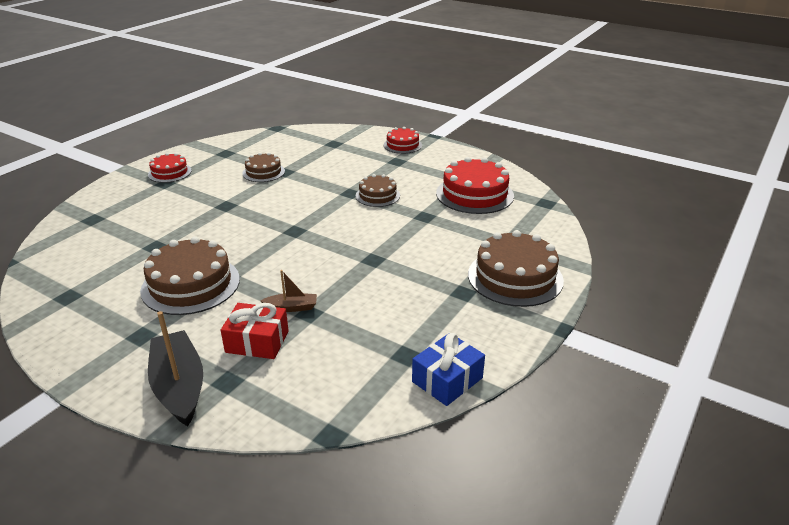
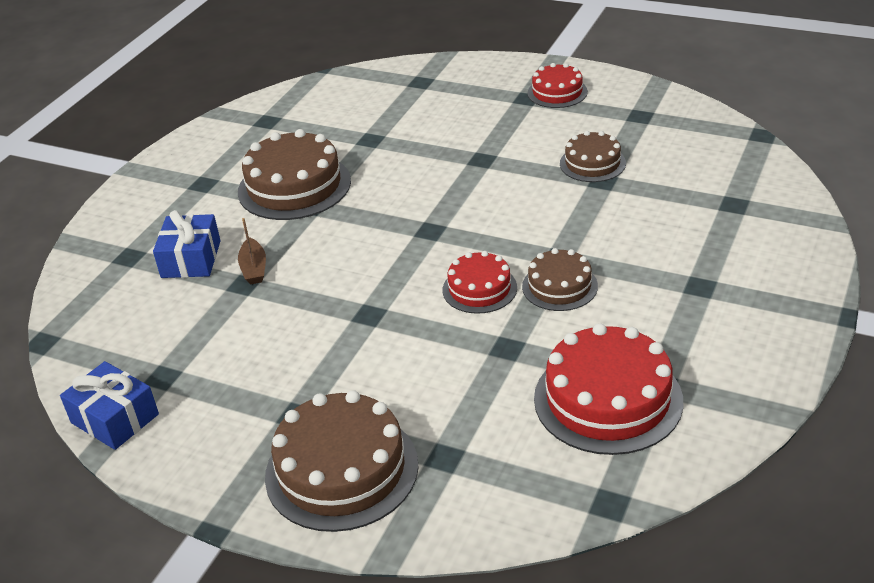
camera: 85 degrees right, 5 degrees up
(179, 386) = (124, 229): black boat -> none
(257, 341) = (191, 259): red gift -> blue gift
(402, 145) = (774, 282): red cake -> red cake (479, 289)

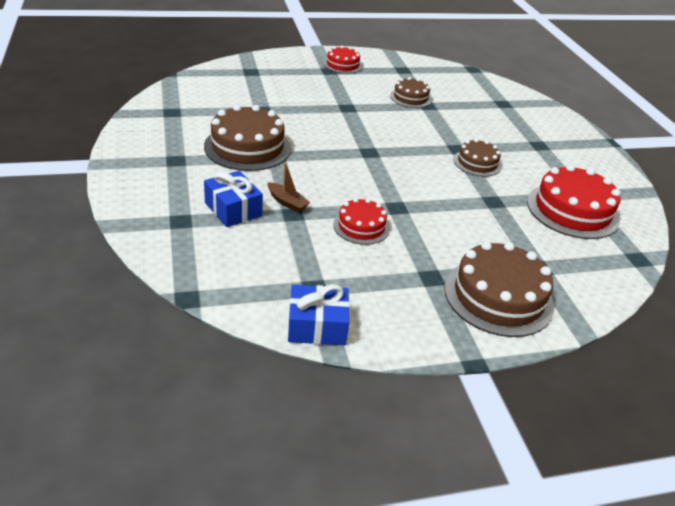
camera: 45 degrees left, 0 degrees up
(479, 289) = (439, 175): red cake -> red cake (361, 226)

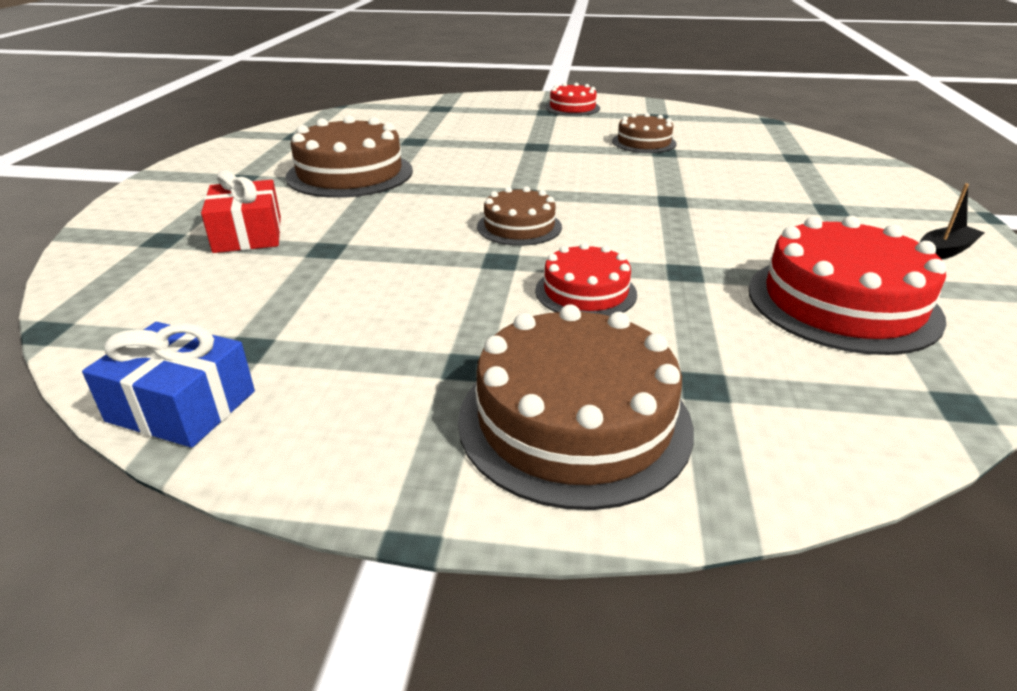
camera: 25 degrees right, 5 degrees down
(233, 209) = (248, 234): blue gift -> red gift
(287, 202) = (333, 235): brown boat -> none
(361, 226) = (415, 277): red cake -> red cake (585, 292)
(477, 163) = (694, 220): brown cake -> brown cake (519, 227)
(602, 170) = (944, 251): none -> black boat

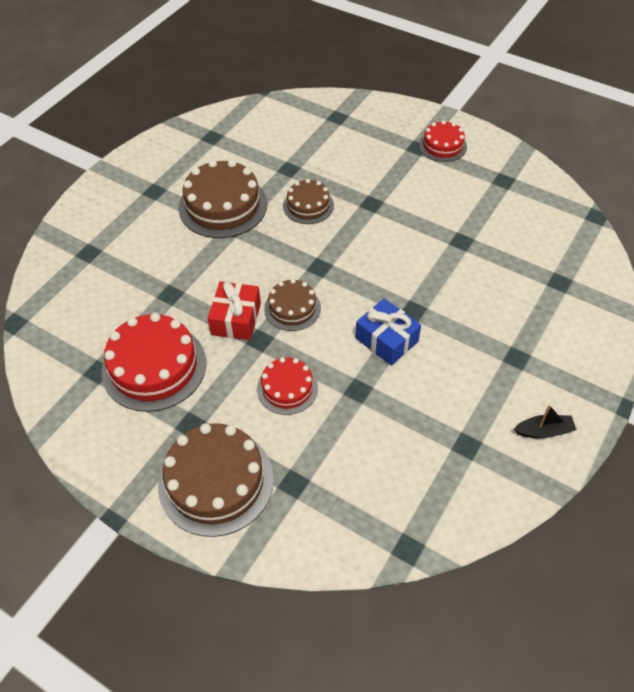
camera: 25 degrees right, 20 degrees up
(182, 406) = (57, 404): blue gift -> blue gift (386, 340)
(248, 234) = (134, 263): red gift -> red gift (236, 319)
(644, 142) = (457, 222): brown cake -> brown cake (308, 205)
(842, 303) = (425, 452): red cake -> red cake (154, 366)

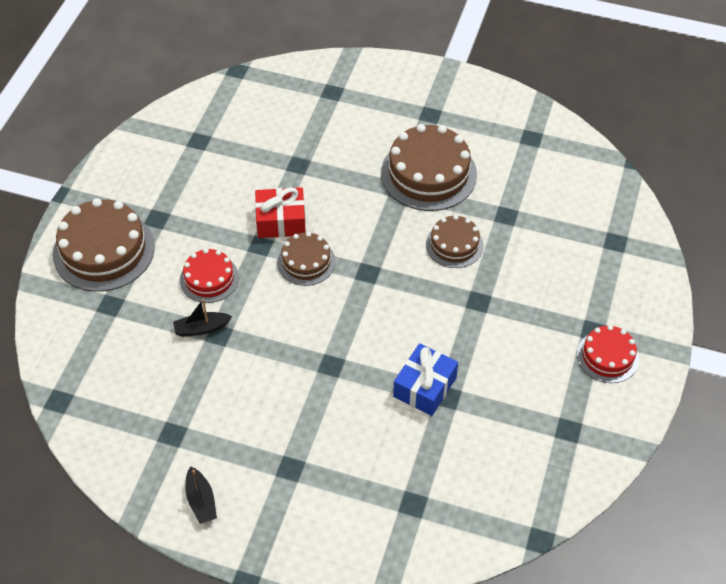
camera: 75 degrees right, 0 degrees up
(154, 366) = (212, 177): red cake -> none
(347, 403) = (201, 328): none -> black boat
(386, 340) = (285, 347): blue gift -> blue gift (425, 387)

